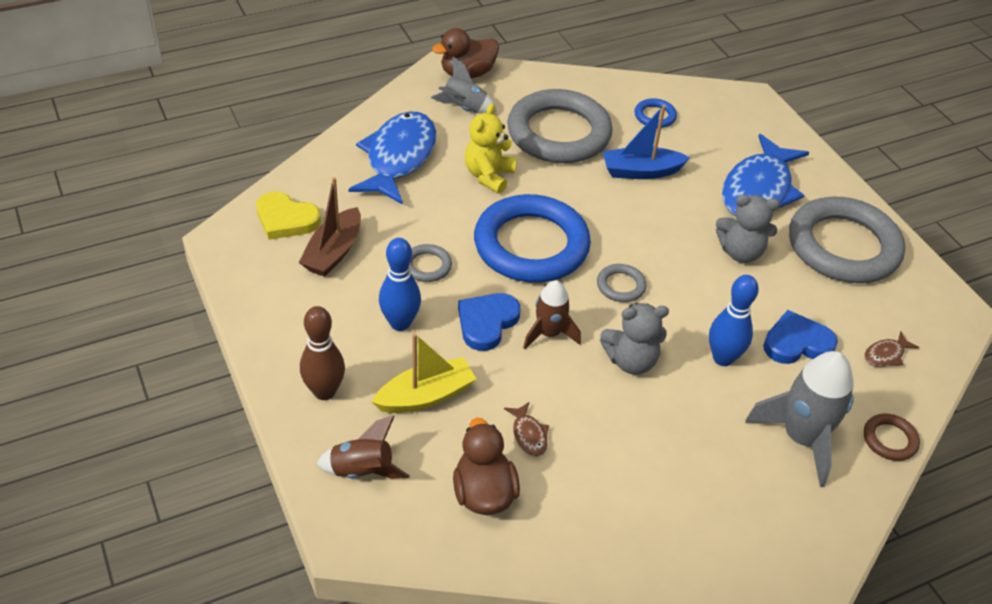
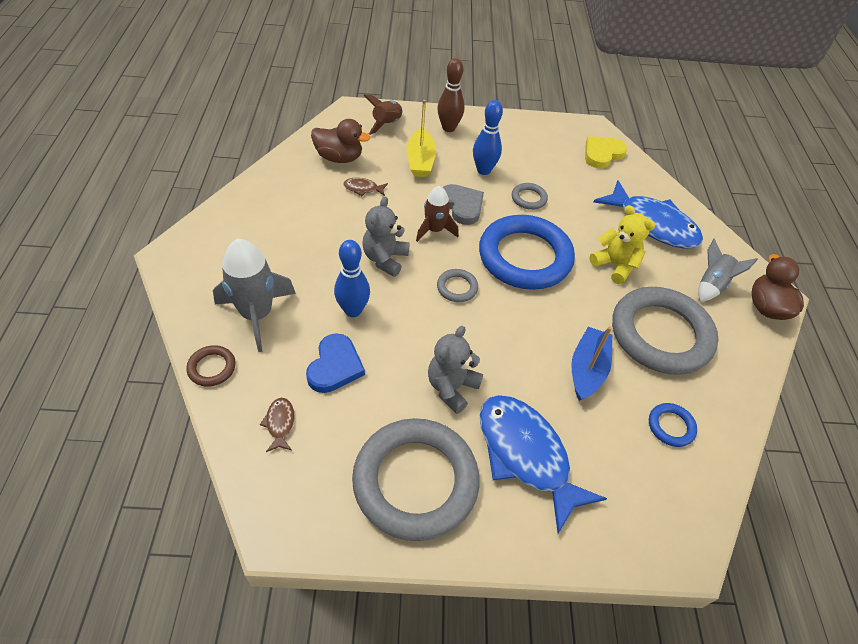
camera: 115 degrees right, 5 degrees up
(333, 252) = (561, 164): brown boat -> none
(487, 323) = (462, 206): blue heart -> grey heart

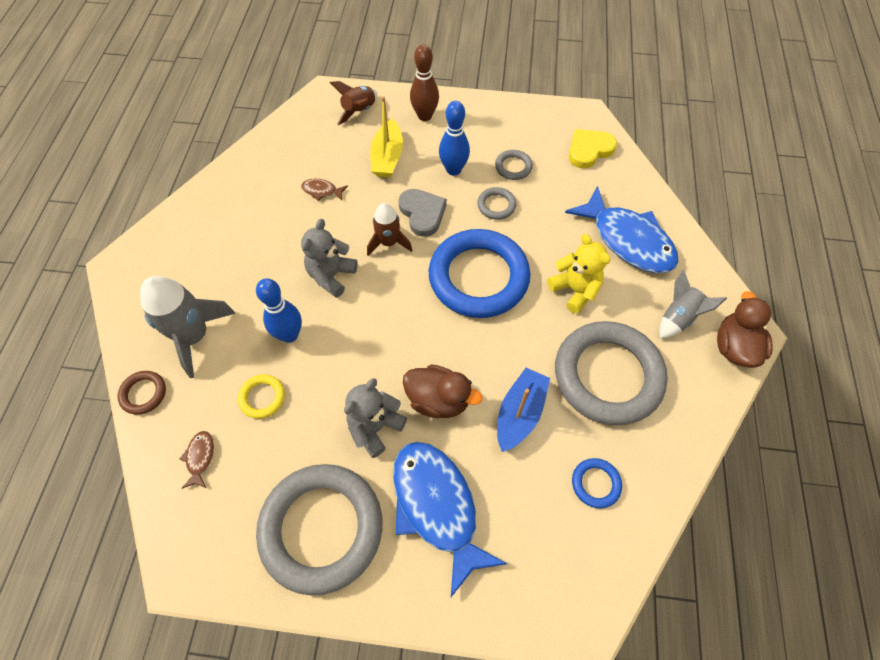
camera: 10 degrees right, 10 degrees up
(335, 366) = (262, 397): blue heart -> yellow ring
(339, 158) = (303, 153): brown duck -> brown duck (438, 400)
(457, 287) = (400, 312): grey ring -> grey ring (513, 167)

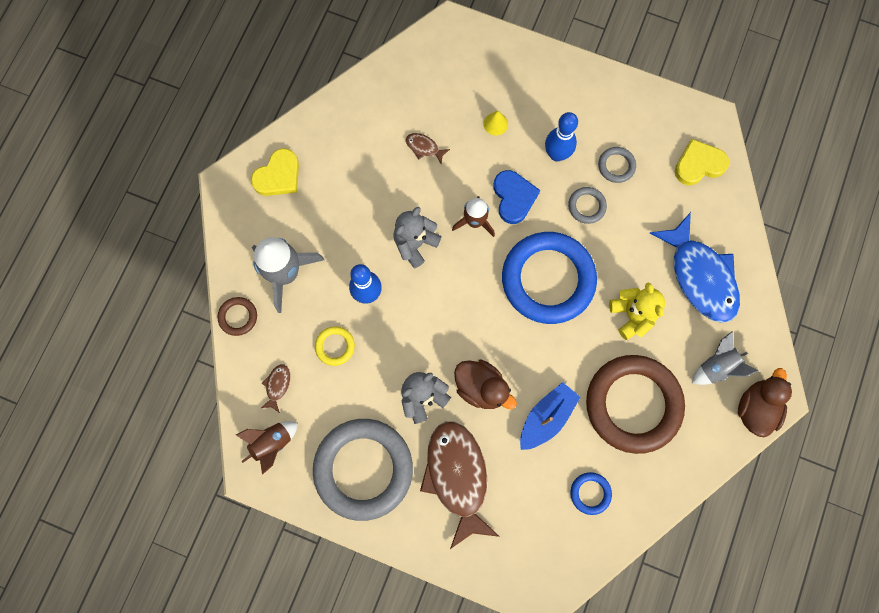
camera: 15 degrees right, 15 degrees up
(173, 246) = (278, 176): none -> yellow heart
(359, 111) = (480, 59): brown rocket -> brown rocket (272, 443)
(387, 157) = (495, 123): yellow boat -> yellow cone
(422, 213) = (514, 197): grey heart -> blue heart
(425, 116) = (545, 81): brown bowling pin -> none
(437, 507) = (457, 477): blue fish -> brown fish
(607, 375) = (633, 404): grey ring -> brown ring

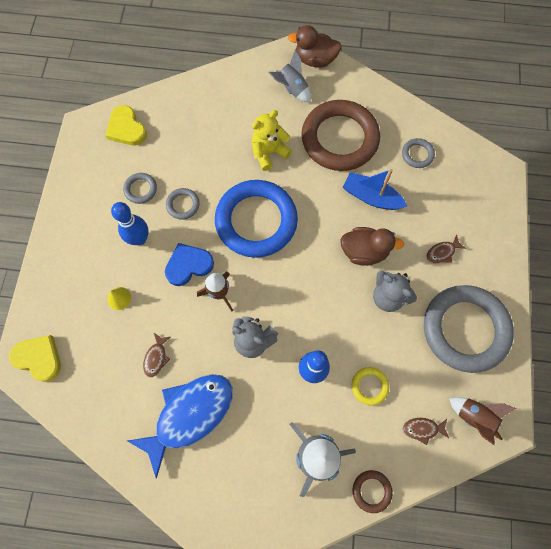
camera: 105 degrees left, 5 degrees down
(278, 176) = (217, 497): yellow heart -> yellow heart (39, 358)
(457, 477) = (442, 252): brown fish -> brown fish, size x0.40
(481, 387) = (364, 252): brown duck -> brown duck turned 75 degrees clockwise
(590, 493) = (417, 154): blue ring -> grey ring
(700, 276) = (223, 112): blue fish -> blue fish (189, 415)

